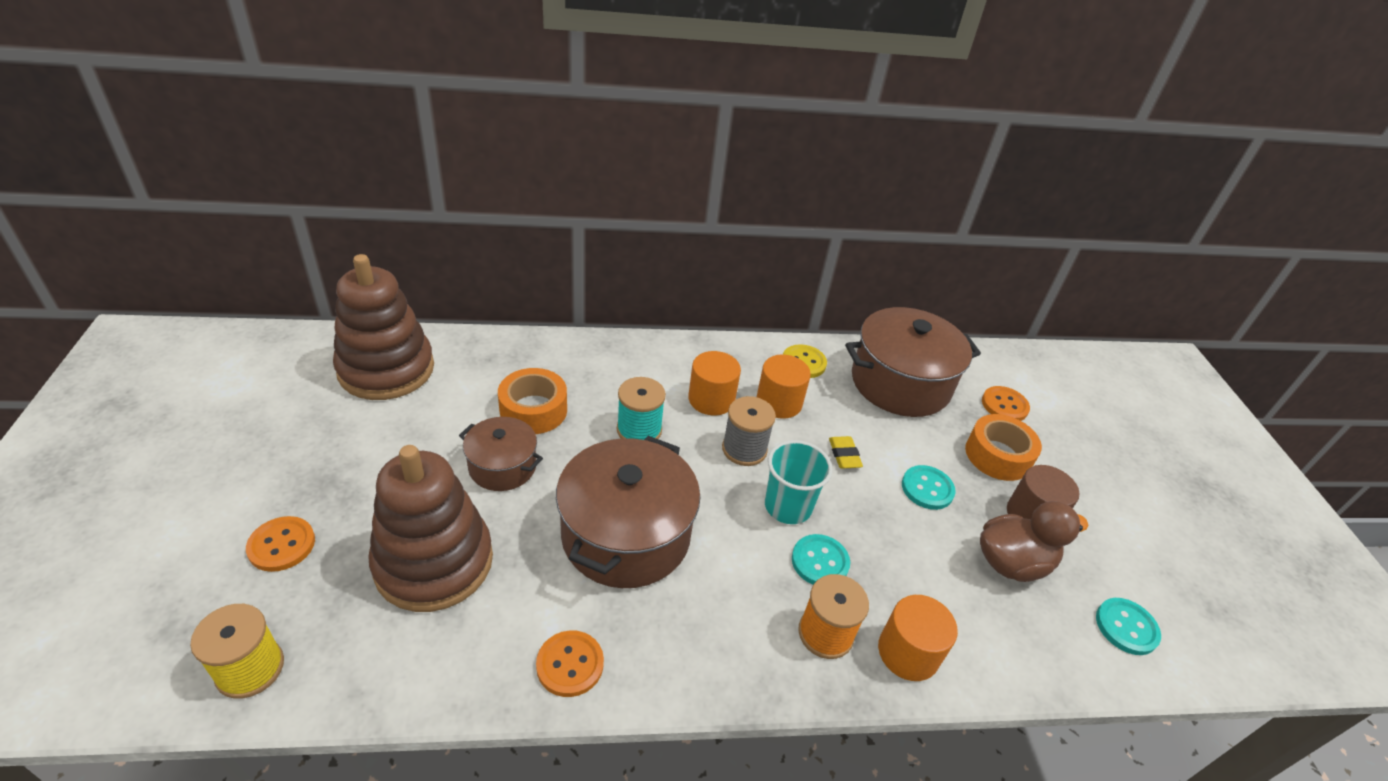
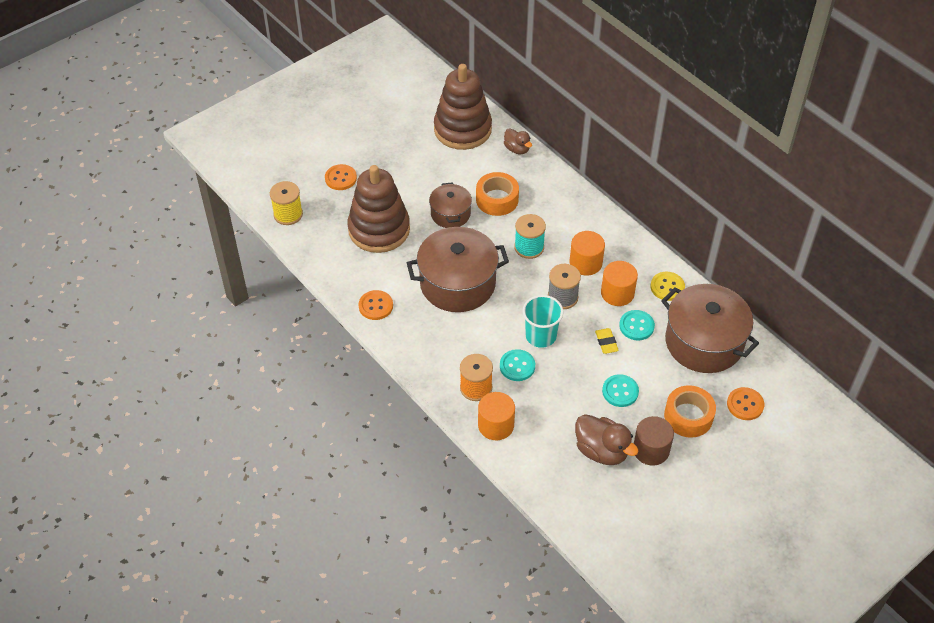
camera: 60 degrees right, 10 degrees up
(481, 347) = (517, 149): none -> brown duck
(844, 455) = (606, 342): yellow eraser -> yellow eraser turned 60 degrees counterclockwise
(1126, 627) = (605, 518): turquoise button -> turquoise button (636, 326)

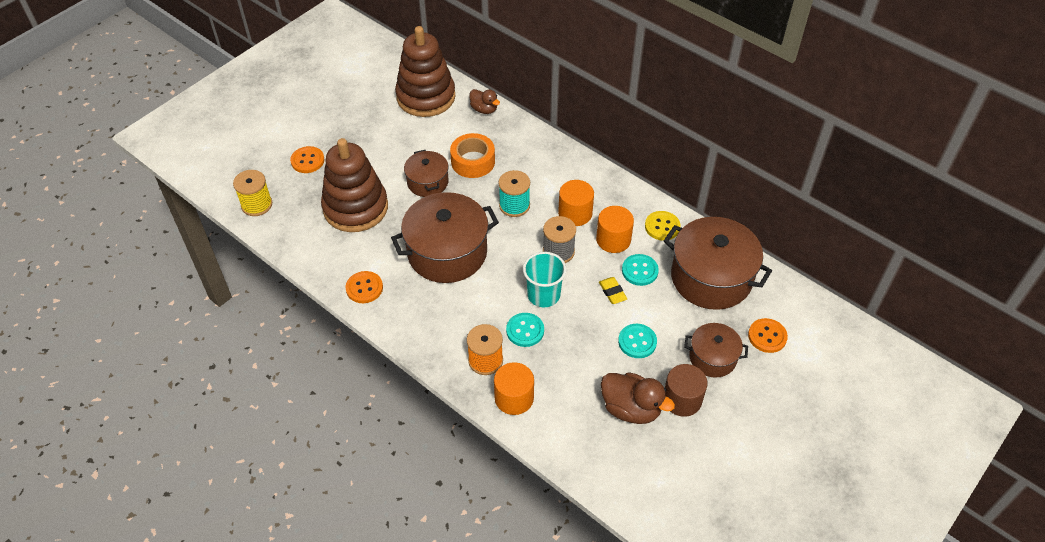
camera: 10 degrees left, 0 degrees up
(688, 416) = (712, 357): orange tape -> brown pot

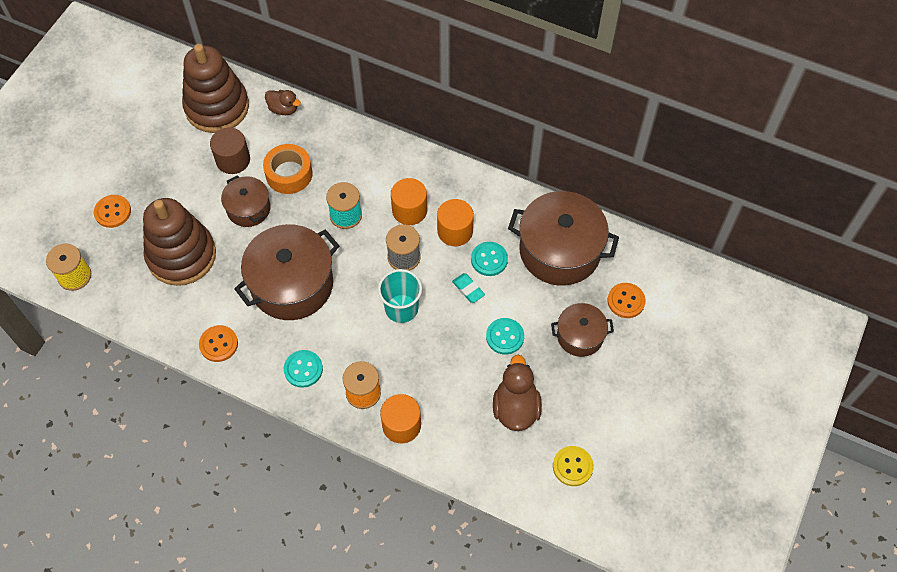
camera: 15 degrees left, 10 degrees up
(525, 330) = (393, 351): turquoise button -> turquoise button (303, 369)
(612, 292) = (468, 289): yellow eraser -> turquoise eraser
(631, 409) = (515, 408): brown duck -> brown duck turned 105 degrees counterclockwise
(662, 227) = (499, 205): yellow button -> yellow button (572, 466)
(682, 399) = (561, 386): brown cylinder -> brown cylinder (233, 160)

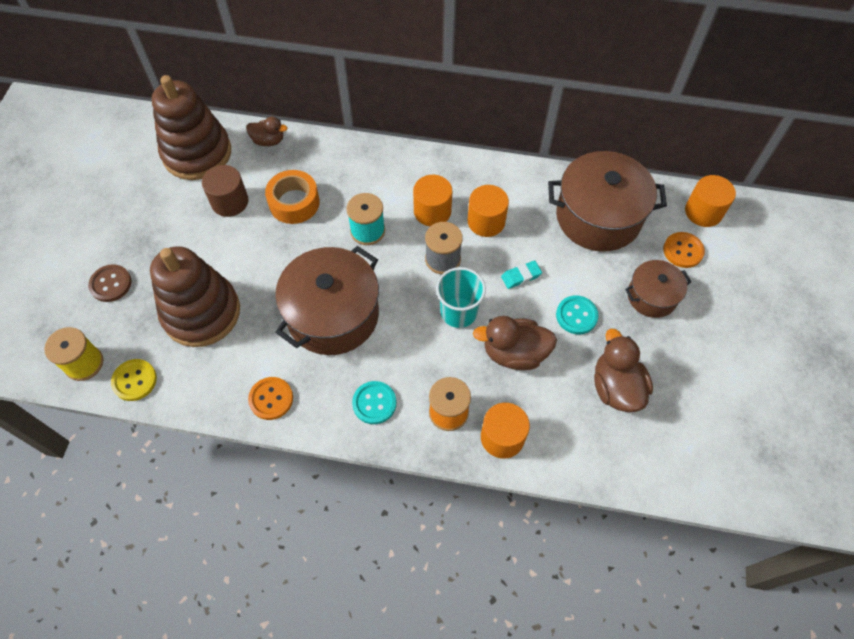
camera: 15 degrees left, 0 degrees up
(113, 212) = (111, 284): orange button -> brown button
(248, 208) = (261, 247): brown pot -> none
(437, 356) = (514, 353): none -> brown duck
(468, 289) = (521, 276): turquoise eraser -> turquoise eraser turned 60 degrees counterclockwise
(489, 259) = (531, 241): turquoise button -> none
(572, 466) = (699, 435): yellow button -> yellow button (134, 380)
(660, 269) = (703, 212): none -> orange cylinder

